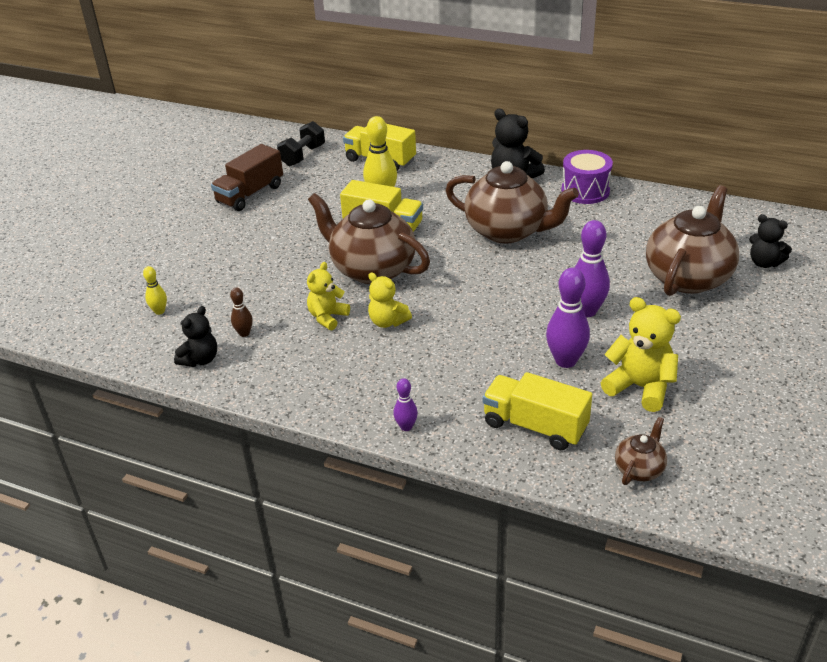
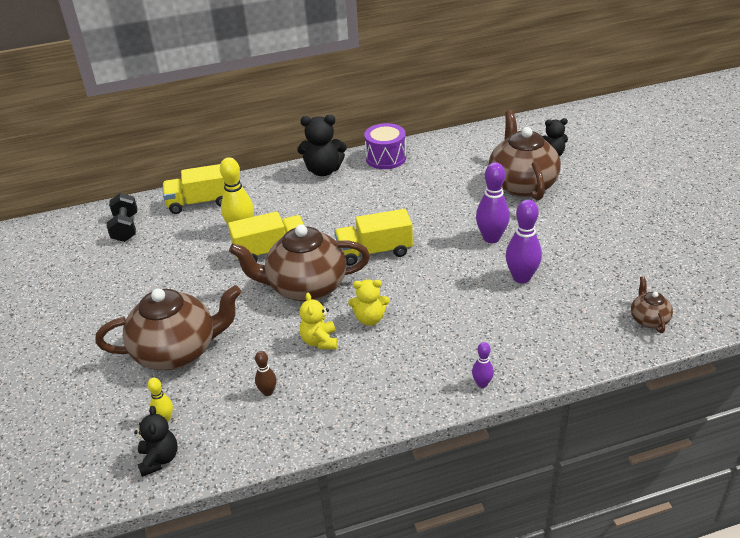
camera: 40 degrees left, 0 degrees up
(200, 359) = (258, 434): black teddy bear -> black teddy bear (159, 459)
(250, 194) = (118, 280): brown truck -> none
(508, 231) = (369, 210): brown teapot -> brown teapot (177, 351)
(535, 426) = (559, 331): yellow truck -> yellow truck (374, 252)
(640, 387) = (584, 269): yellow teddy bear -> none

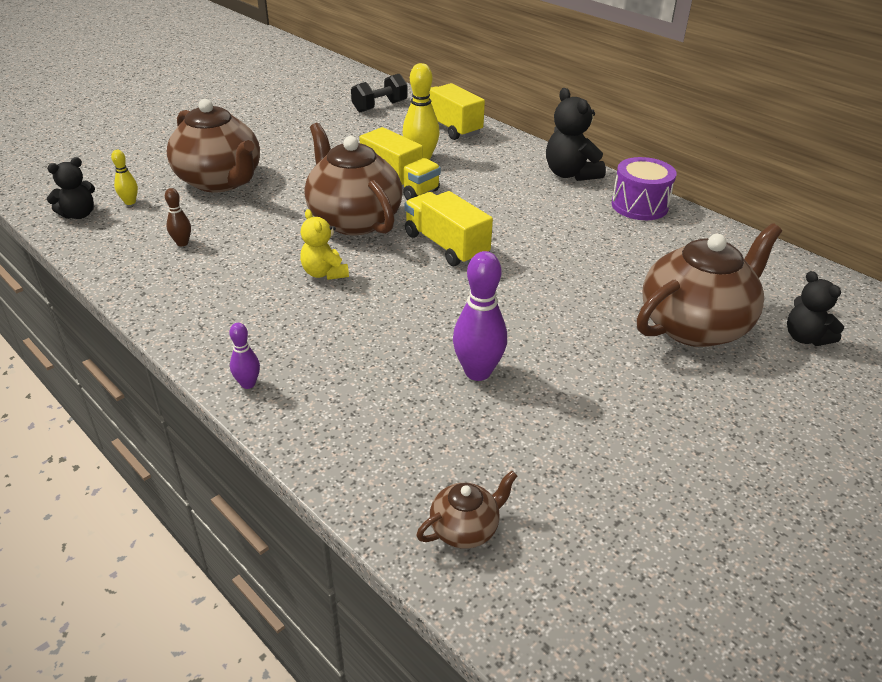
camera: 60 degrees right, 0 degrees up
(320, 341) = (271, 252): yellow teddy bear -> none
(491, 238) = (544, 326): purple bowling pin -> none

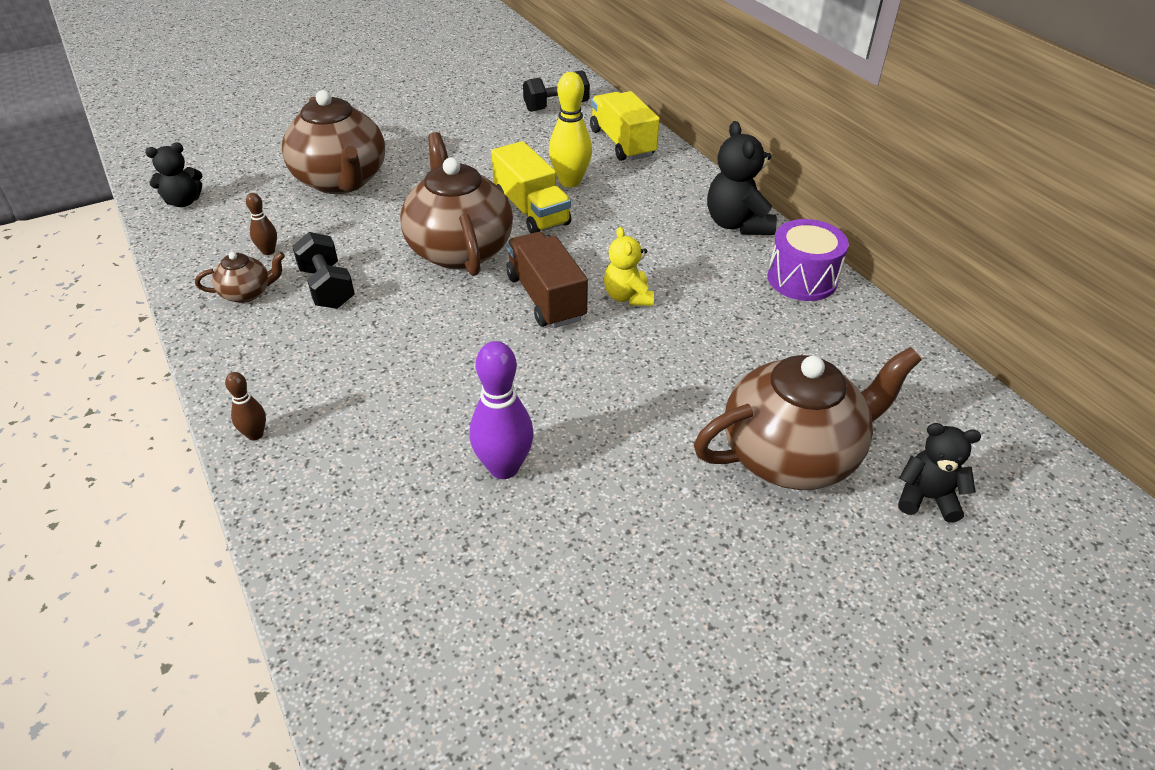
camera: 15 degrees right, 5 degrees up
(130, 202) = (239, 194): yellow bowling pin -> none
(248, 384) = (255, 434): purple bowling pin -> brown bowling pin
(252, 263) = (327, 287): none -> black dumbbell
(324, 273) = (397, 312): yellow teddy bear -> yellow teddy bear (627, 297)
(446, 245) = (546, 298): yellow truck -> brown truck
(465, 529) = (396, 663): brown teapot -> brown teapot (247, 293)
(805, 338) = (926, 498): black teddy bear -> black teddy bear turned 120 degrees clockwise

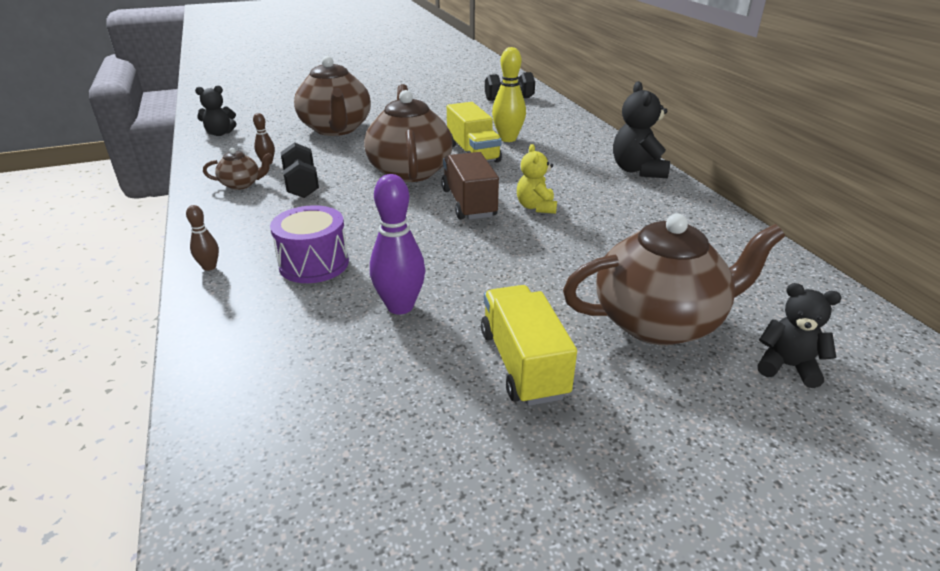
camera: 10 degrees right, 10 degrees down
(622, 143) = (554, 120): yellow truck -> yellow truck (523, 364)
(802, 279) = (688, 206): purple drum -> purple drum (314, 264)

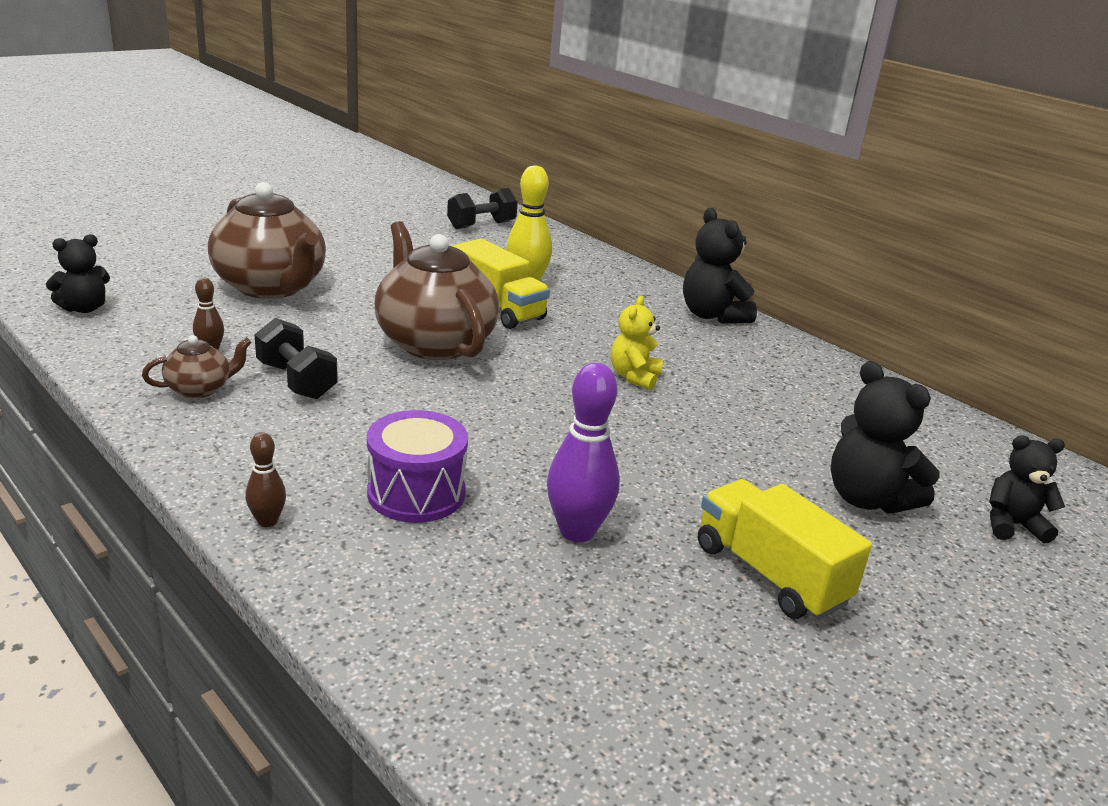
camera: 25 degrees left, 5 degrees down
(469, 203) = (549, 381): brown truck -> none
(536, 207) = (634, 377): yellow teddy bear -> yellow teddy bear turned 45 degrees clockwise
(659, 322) = (867, 499): brown teapot -> black teddy bear

